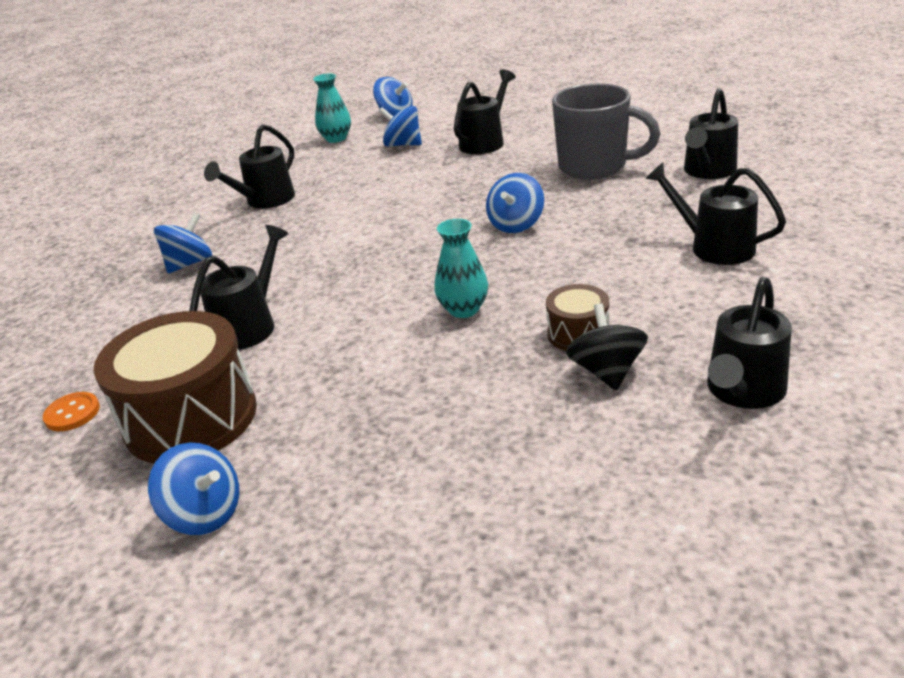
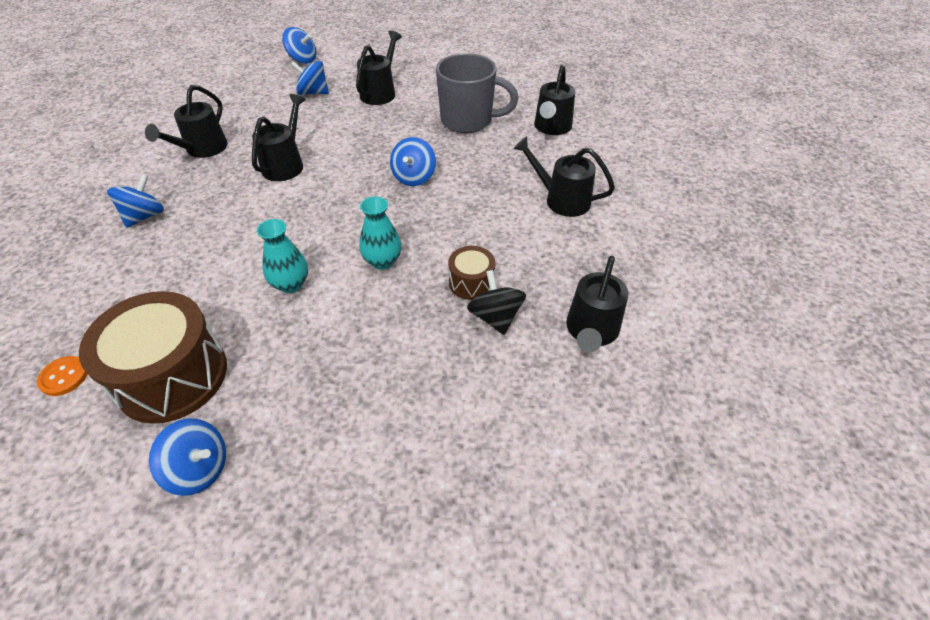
camera: 15 degrees left, 15 degrees up
(250, 325) = (209, 280): black watering can -> black watering can (286, 164)
(336, 138) = (255, 84): turquoise vase -> turquoise vase (291, 284)

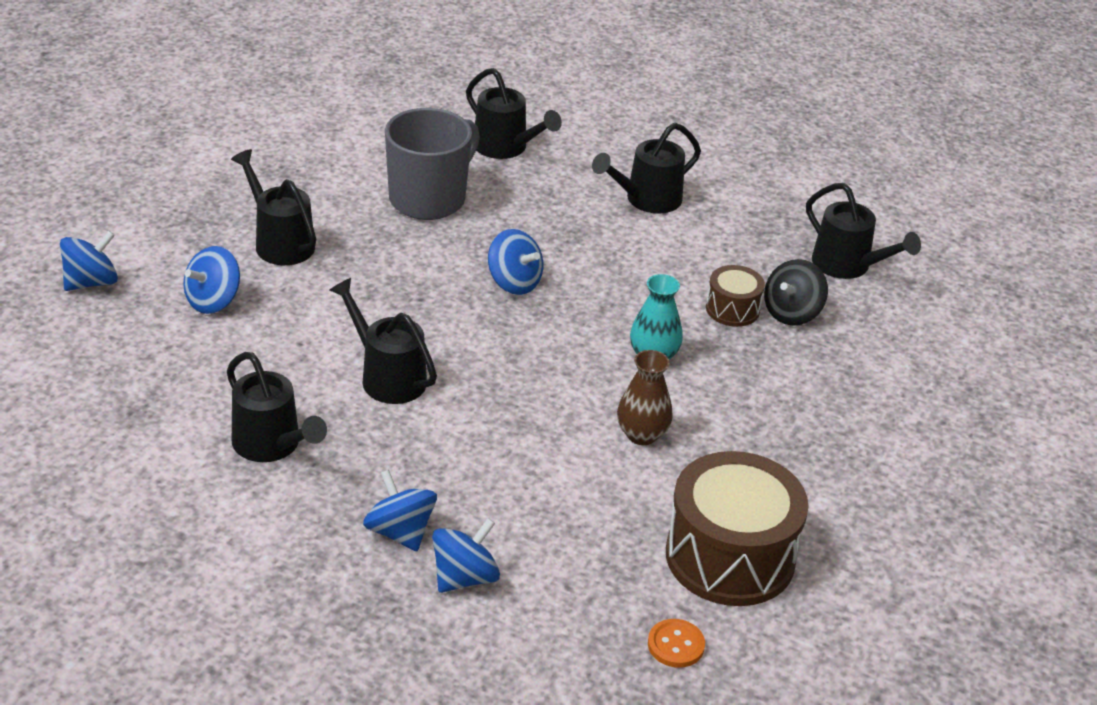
camera: 65 degrees left, 10 degrees down
(199, 469) = (867, 559): blue spinning top -> blue spinning top (464, 577)
(291, 284) = (642, 434): turquoise vase -> brown vase
(495, 317) = (792, 313): black spinning top -> black spinning top turned 60 degrees counterclockwise

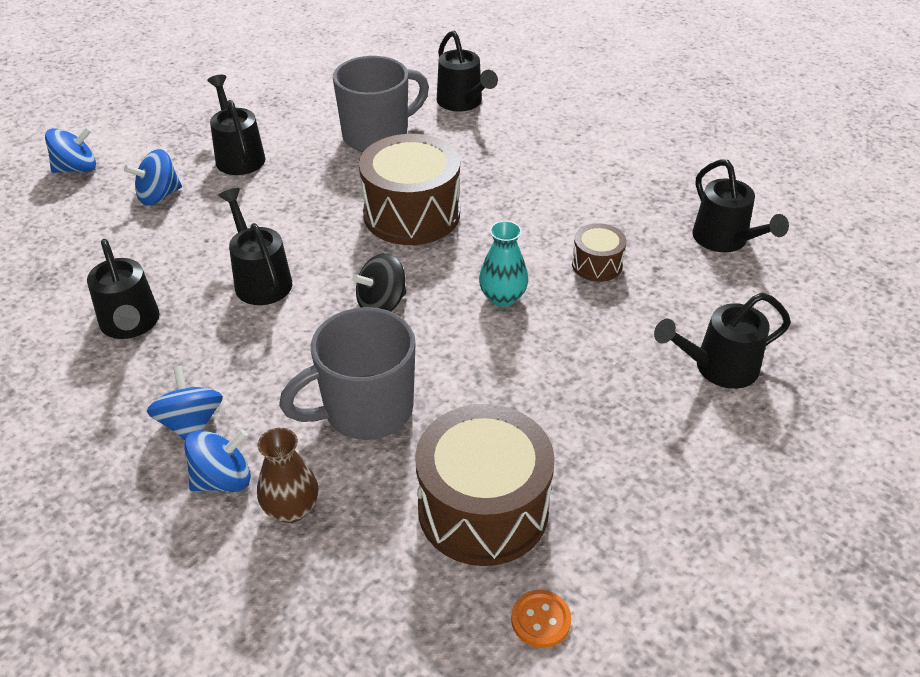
camera: 20 degrees right, 5 degrees up
(514, 282) = (411, 214): blue spinning top -> brown drum
(571, 489) = (365, 410): none -> grey mug
(642, 434) = (456, 369): brown vase -> brown vase (291, 509)
(646, 200) = (562, 159): black watering can -> black watering can (717, 368)
(676, 645) = (384, 593): orange button -> orange button (541, 620)
(792, 313) = (652, 276): black spinning top -> black spinning top (381, 304)

